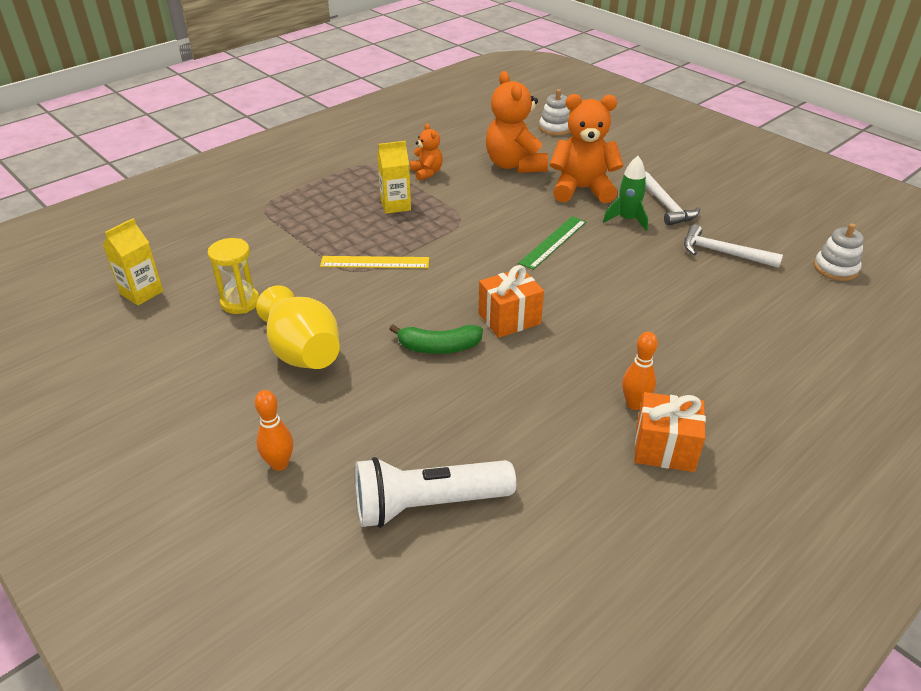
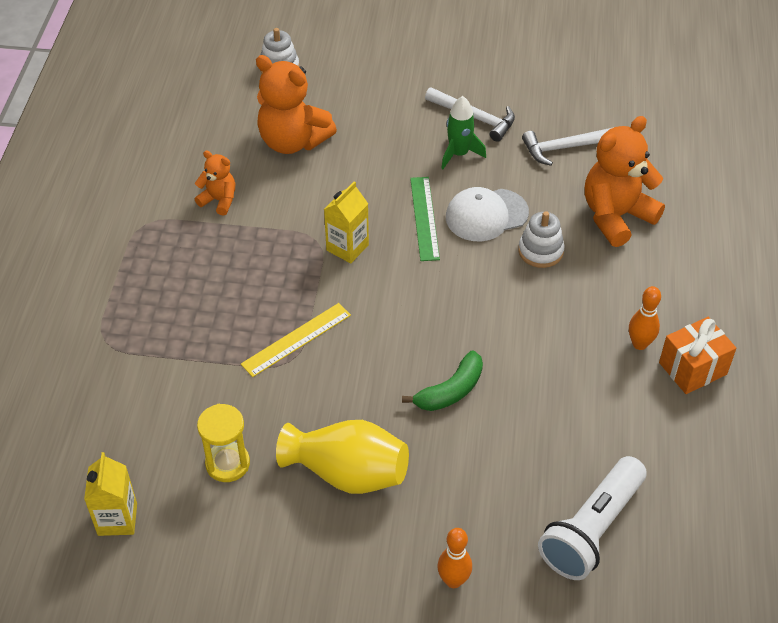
camera: 40 degrees left, 10 degrees up
(395, 205) = (236, 260): yellow carton -> yellow carton (347, 247)
(509, 319) = (474, 325): orange gift -> none
(582, 189) = (385, 138): orange teddy bear -> orange teddy bear (616, 216)
(604, 262) = (486, 215): none -> white cap
(835, 268) = (657, 115): white stacking toy -> white stacking toy (540, 251)

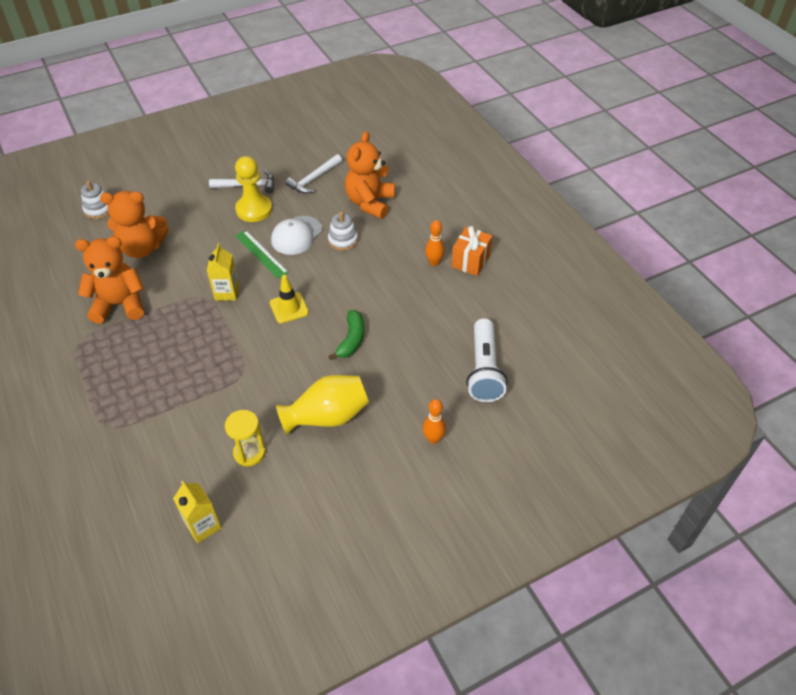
camera: 35 degrees left, 0 degrees up
(219, 200) = (120, 304): orange teddy bear -> orange teddy bear, size x1.91
(296, 339) = (236, 359): yellow ruler -> none
(406, 307) = (289, 308): none -> yellow traffic cone
(459, 154) = (254, 209): green rocket -> yellow pawn

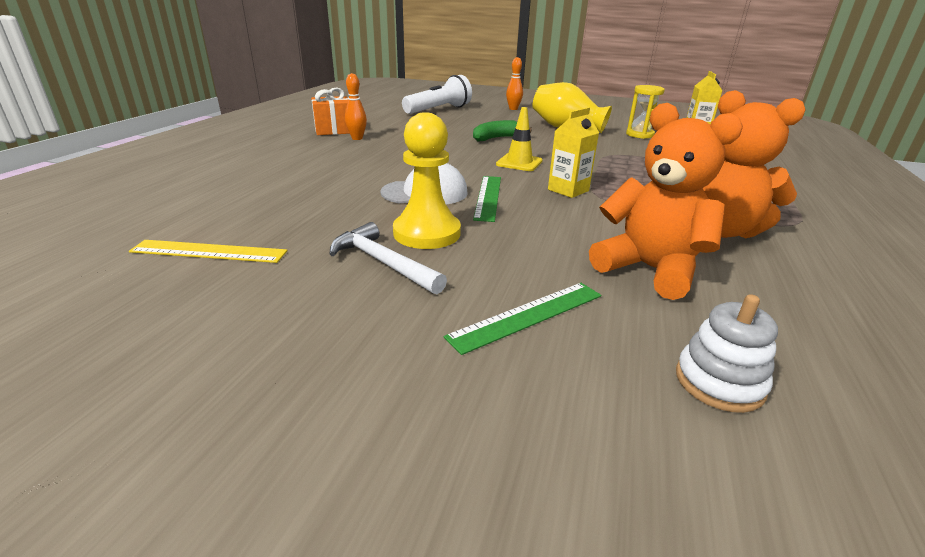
camera: 135 degrees left, 20 degrees down
(172, 197) = (527, 315): none -> green ruler
(314, 151) = (209, 251): none -> yellow ruler
(314, 179) = (294, 224): white hammer -> none
(343, 240) = (390, 172): white stacking toy -> none
(370, 203) = (302, 180): orange teddy bear -> none

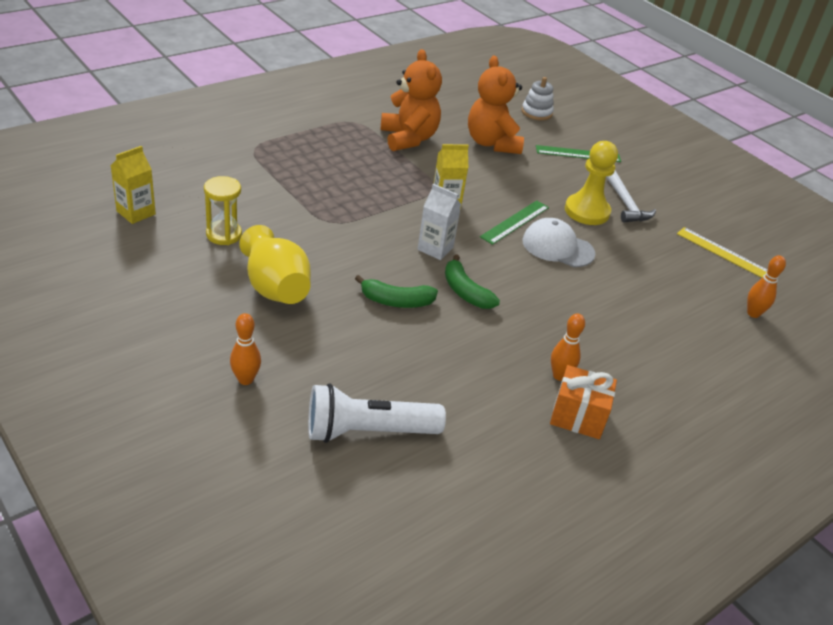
camera: 150 degrees left, 10 degrees up
(176, 205) = (753, 313): none -> orange bowling pin
(462, 151) = (465, 292): none -> green banana
(519, 163) = (435, 248): yellow traffic cone -> white carton

